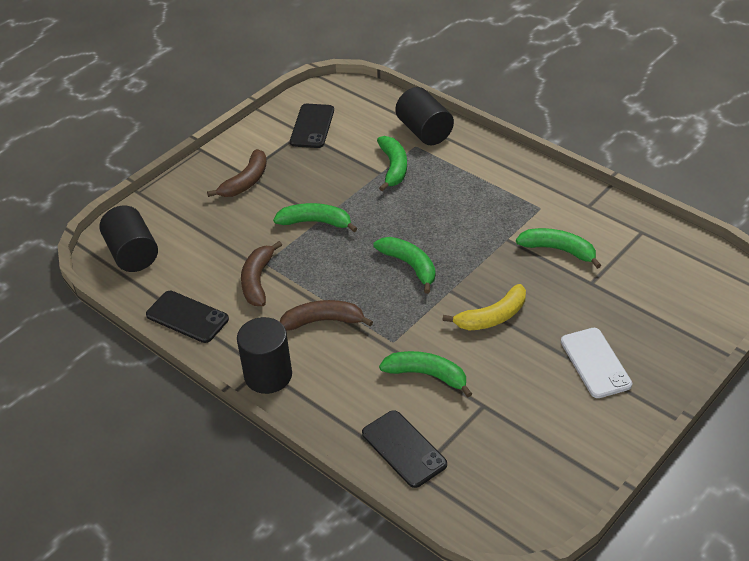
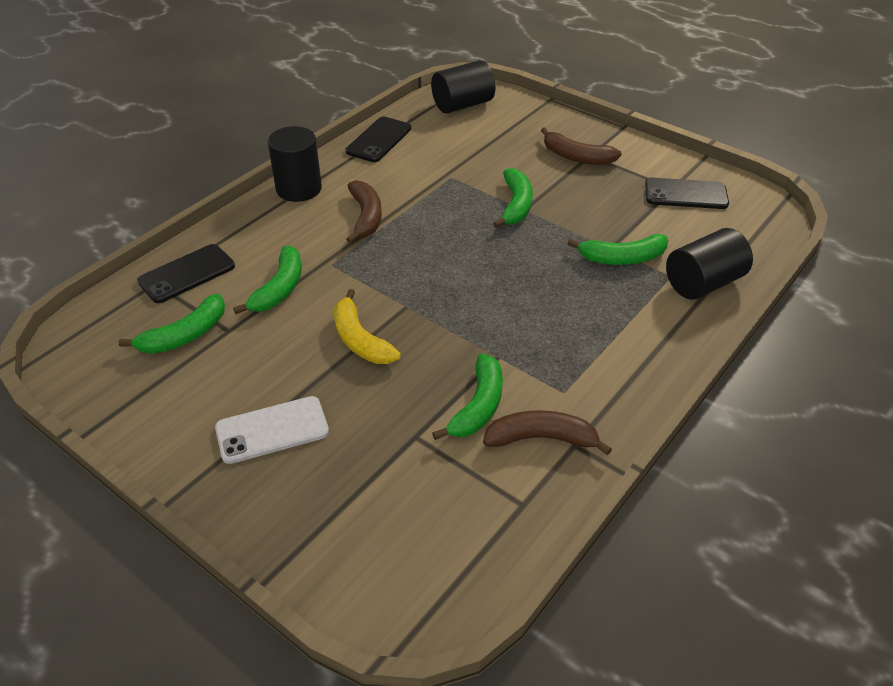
camera: 85 degrees right, 0 degrees up
(258, 280) = (426, 174): brown banana -> brown banana (542, 438)
(410, 266) = (447, 274): green banana -> green banana (184, 335)

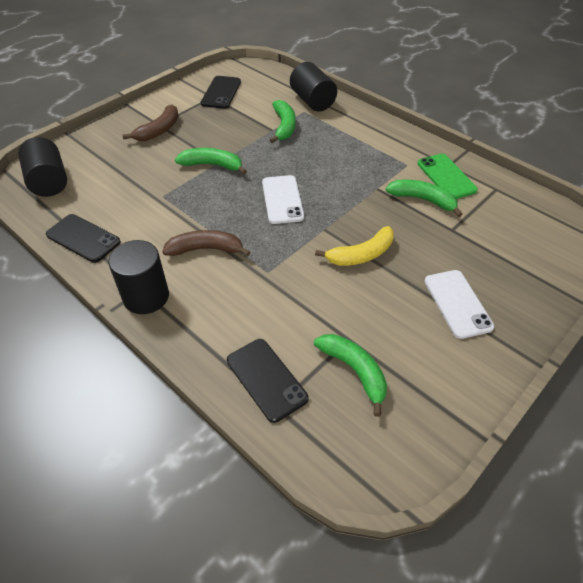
camera: 85 degrees left, 5 degrees up
(279, 289) = (296, 306): green banana -> none
(458, 267) = (282, 199): none -> white phone
(542, 438) = (446, 177): brown banana -> green phone

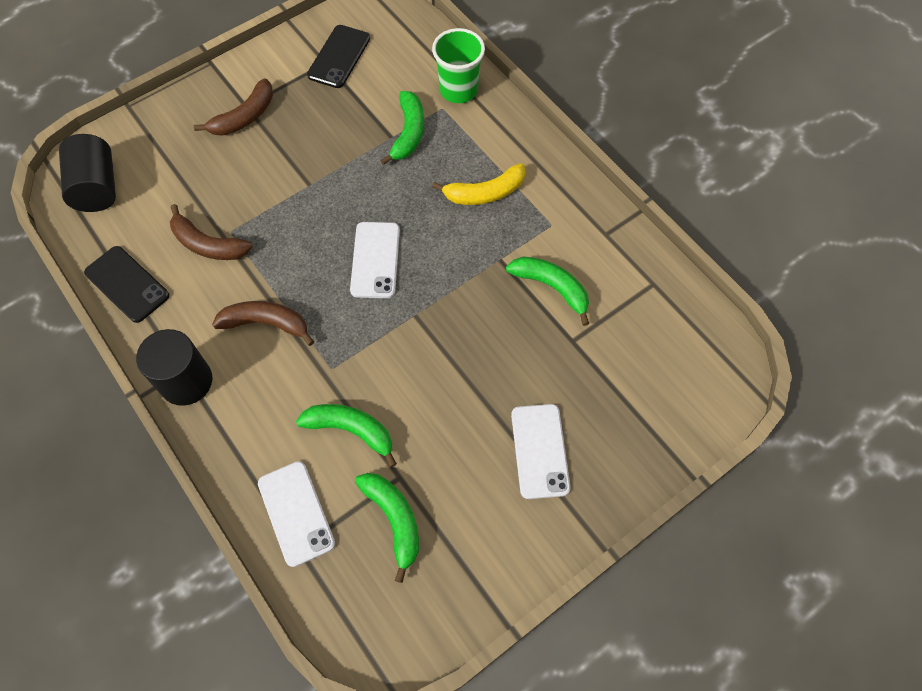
camera: 10 degrees right, 15 degrees up
(146, 205) = (207, 244): none -> brown banana
(212, 165) = (301, 189): green banana -> green banana (351, 430)
(266, 379) = (296, 513): black phone -> white phone
(312, 101) = (458, 90): black cylinder -> green cup
(361, 255) = (448, 361): yellow banana -> yellow banana (484, 193)
(446, 177) = (595, 253): green phone -> none

